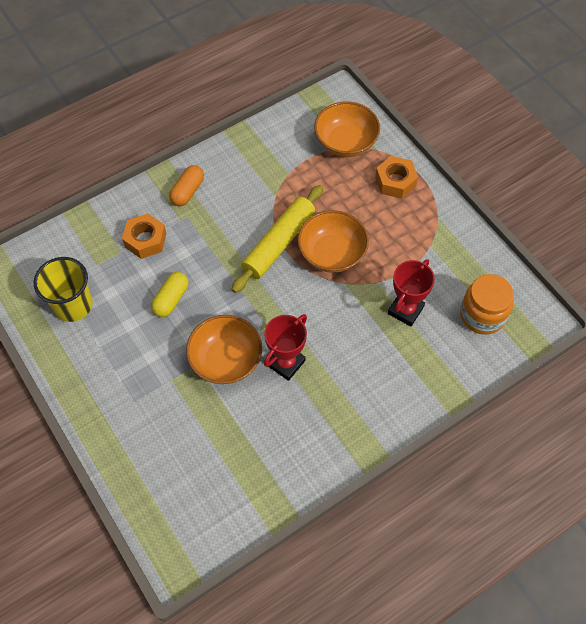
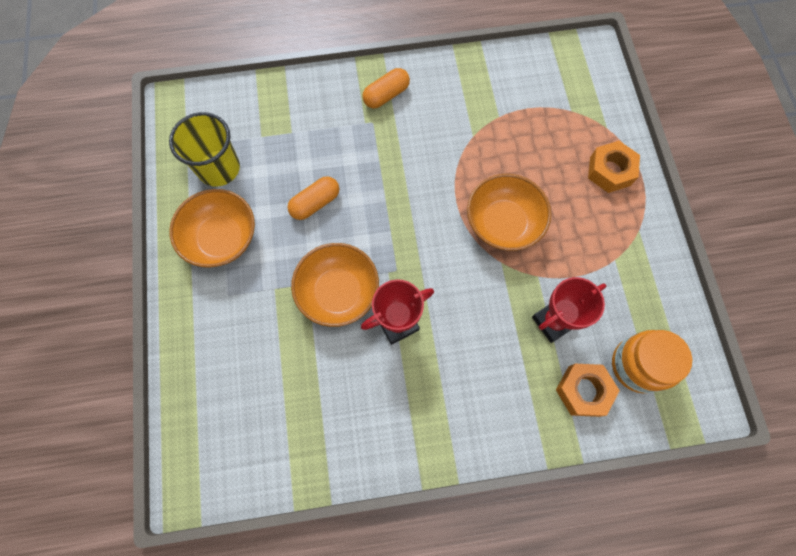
camera: 25 degrees right, 10 degrees up
(145, 240) = (320, 130): orange nut -> orange nut (583, 391)
(171, 299) = (315, 203): yellow capsule -> orange capsule
(278, 243) = (452, 189): yellow rolling pin -> none
(345, 142) = (575, 106): orange bowl -> orange bowl (221, 238)

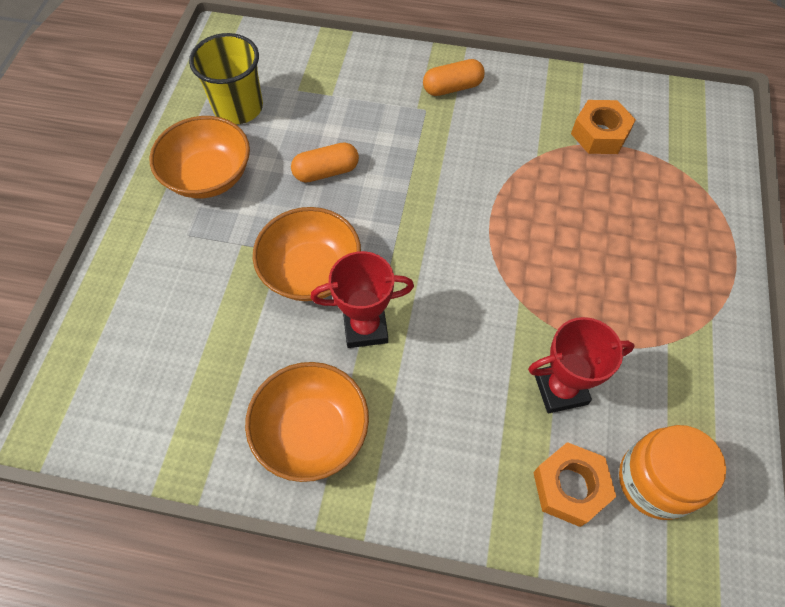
camera: 20 degrees right, 10 degrees down
(503, 223) = (538, 258): orange bowl -> orange bowl (312, 432)
(610, 171) = (696, 241): orange nut -> orange nut (599, 134)

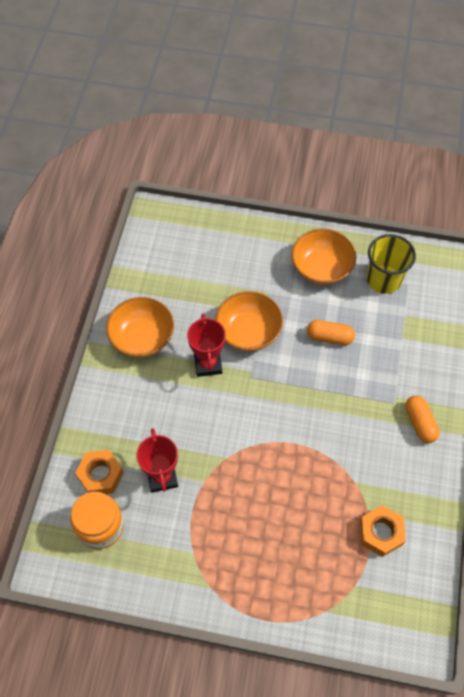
camera: 90 degrees right, 0 degrees up
(326, 171) = (329, 337): orange capsule -> orange capsule turned 60 degrees counterclockwise

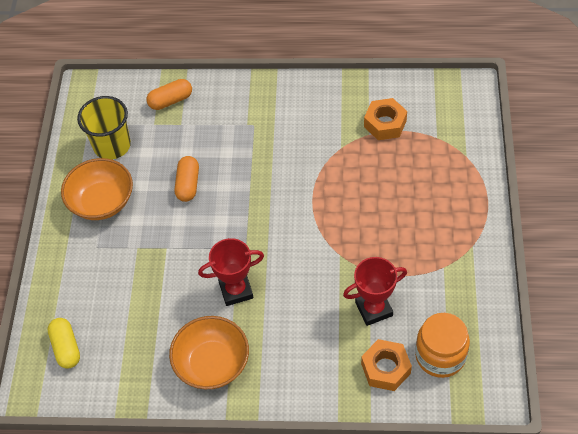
camera: 95 degrees left, 5 degrees down
(183, 236) = (66, 348): none -> yellow capsule
(248, 332) = (191, 258): orange bowl -> none
(420, 423) = (271, 104): orange capsule -> orange capsule (170, 100)

